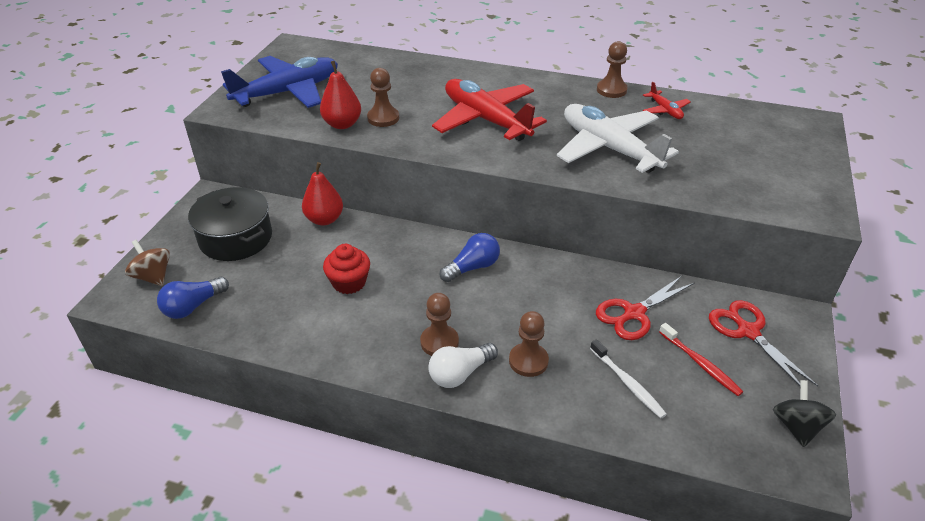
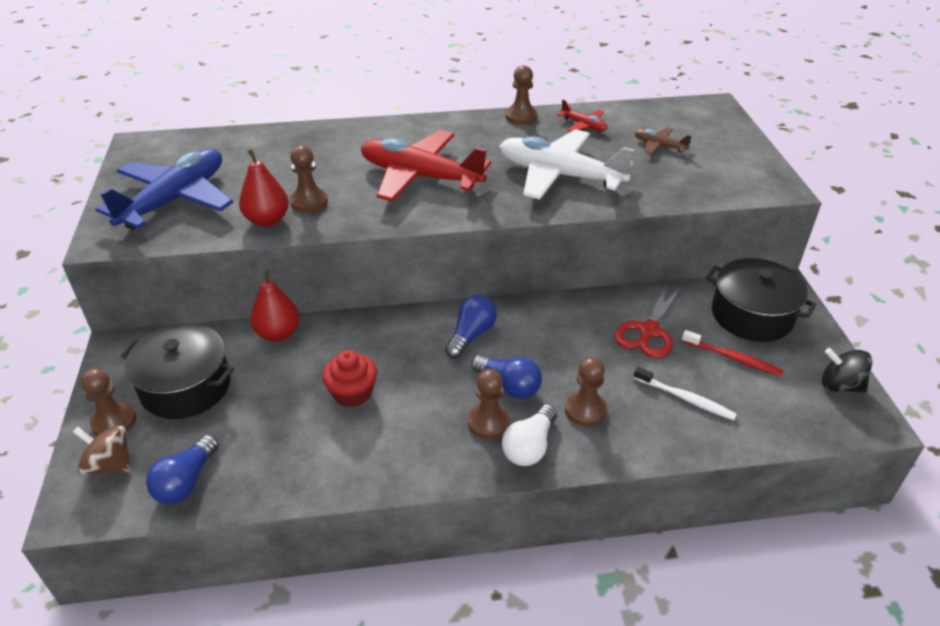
camera: 25 degrees left, 0 degrees up
(174, 247) = (114, 422): none -> brown pawn
(476, 318) = (508, 386): none -> blue light bulb
(726, 145) = (659, 146): none -> brown plane
(748, 332) = (752, 315): red scissors -> black pot
(796, 426) = (840, 385): black spinning top -> black spinning top turned 45 degrees counterclockwise

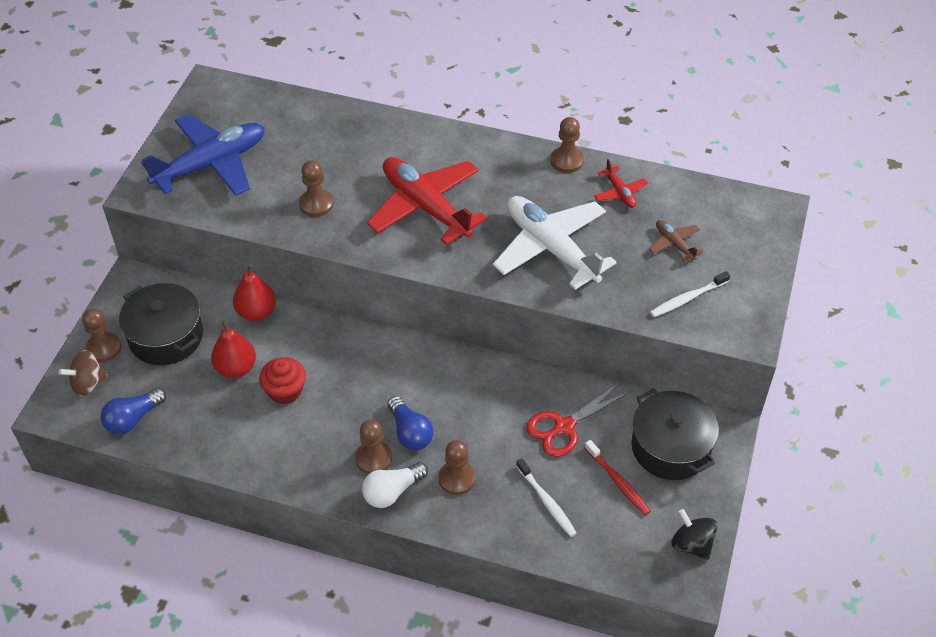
camera: 25 degrees right, 10 degrees up
(110, 464) = (88, 384): brown spinning top -> brown spinning top turned 75 degrees counterclockwise
(267, 220) = (273, 213): red pear -> red pear (236, 368)
(471, 335) = (409, 373): blue light bulb -> none
(706, 177) = (688, 298): none -> white toothbrush

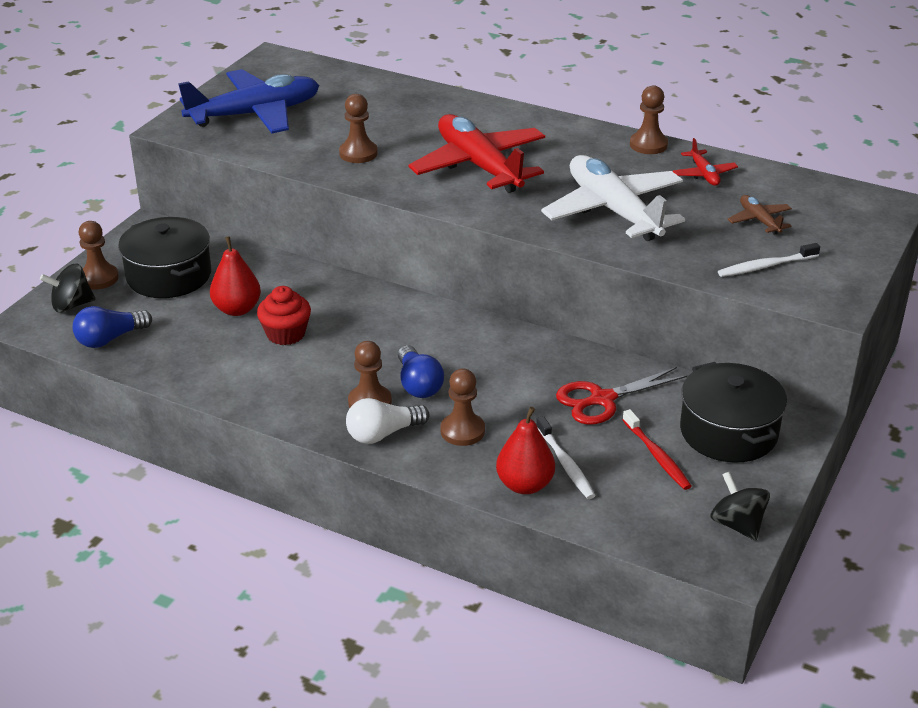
camera: 10 degrees right, 15 degrees down
(88, 384) = (71, 305): brown spinning top -> black spinning top
(256, 312) = (274, 266): red pear -> red pear (525, 485)

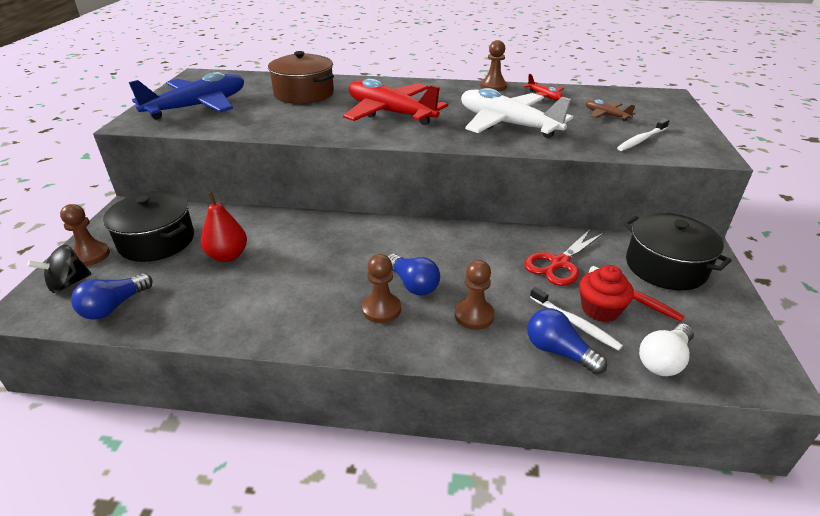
camera: 20 degrees left, 0 degrees up
(286, 334) = (279, 267): red cupcake -> red cupcake (600, 309)
(358, 153) = (294, 118): brown pawn -> none
(383, 434) = (409, 335): white light bulb -> white light bulb (663, 360)
(390, 114) = (304, 94): none -> brown pot
(525, 485) = (558, 351): red pear -> blue light bulb
(737, 524) = (743, 341): black spinning top -> none

